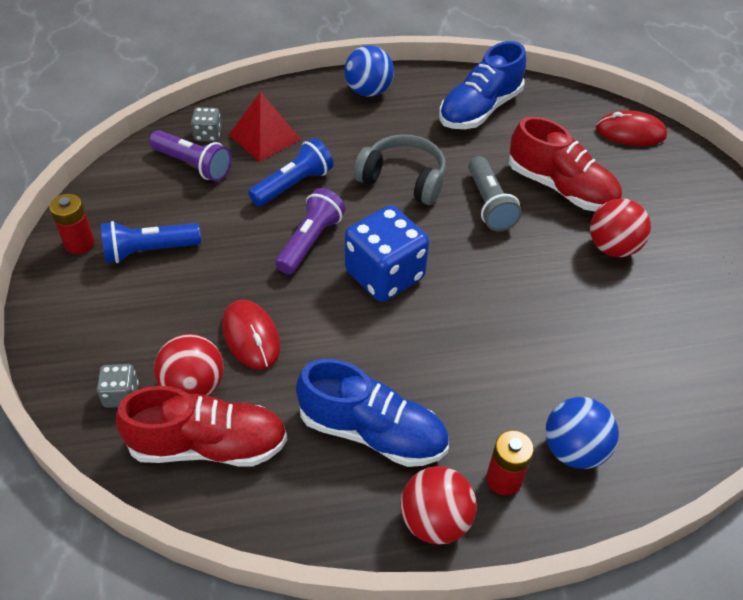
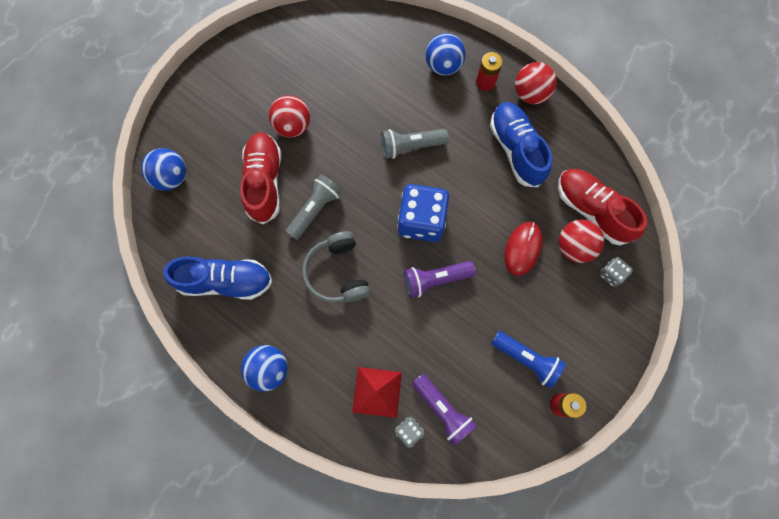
camera: 130 degrees left, 25 degrees up
(193, 165) = (443, 409): purple flashlight -> purple flashlight turned 150 degrees clockwise
(293, 184) = (401, 331): blue flashlight -> none
(485, 329) = (411, 146): none -> grey flashlight
(630, 132) = (171, 177): red mouse -> blue ball

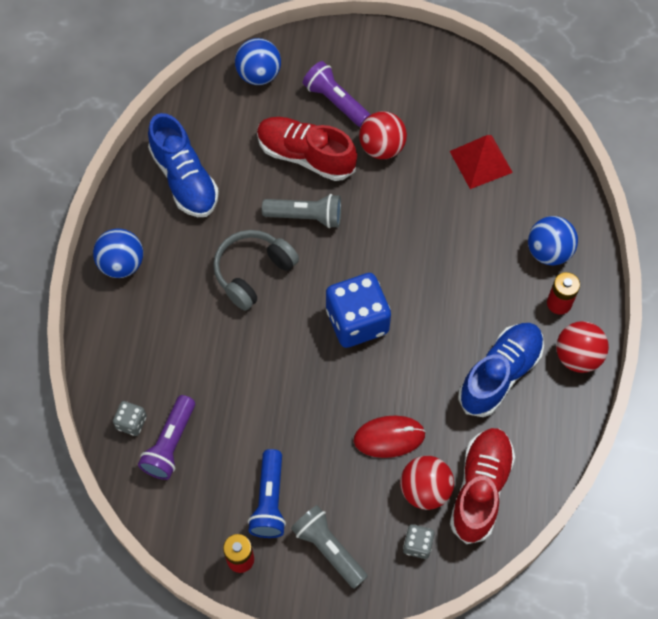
camera: 60 degrees right, 10 degrees down
(264, 182) = (306, 156): red shoe -> red shoe turned 120 degrees counterclockwise
(377, 392) = (154, 373): red pyramid -> red pyramid (481, 162)
(411, 146) = (433, 268): grey flashlight -> grey flashlight (328, 549)
(435, 279) = (301, 367): purple flashlight -> purple flashlight (335, 101)

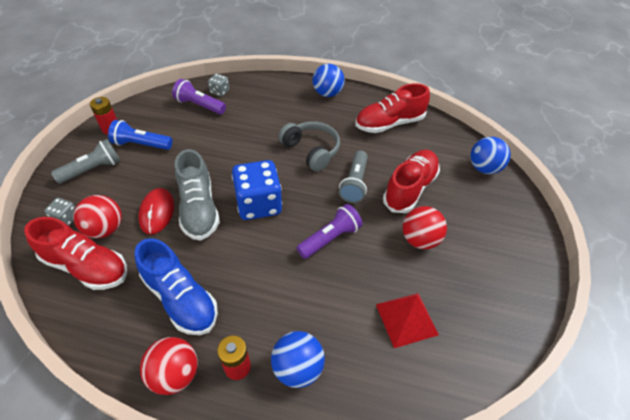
camera: 95 degrees right, 15 degrees down
(184, 179) = (389, 124): blue shoe -> red shoe
(335, 101) = (464, 213): purple flashlight -> purple flashlight (330, 238)
(375, 389) = (199, 209): none -> grey shoe

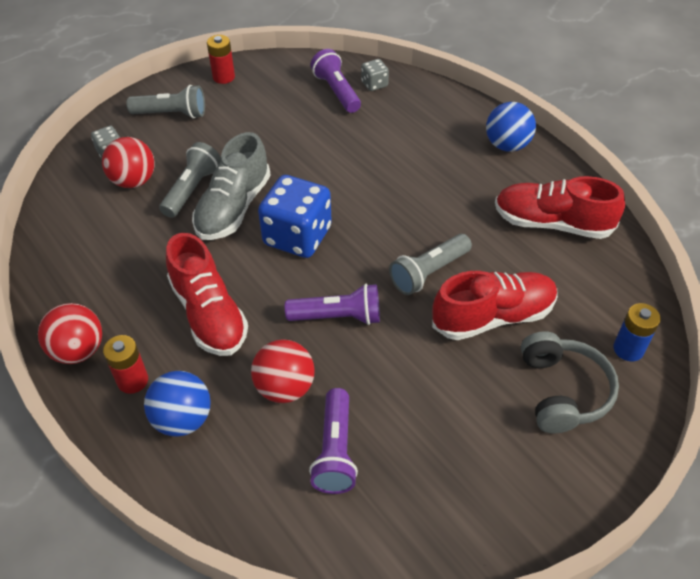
camera: 40 degrees right, 0 degrees up
(86, 266) = (90, 208): red shoe -> red shoe (209, 314)
(141, 144) = (238, 109): blue flashlight -> none
(157, 212) = (192, 189): red mouse -> grey flashlight
(181, 298) = (140, 286): blue shoe -> none
(311, 151) = (415, 207): grey headphones -> grey headphones (562, 391)
(406, 319) = (335, 451): red pyramid -> purple flashlight
(419, 240) = (441, 381): red ball -> red ball (285, 387)
(484, 168) = (628, 349): blue ball -> blue battery

